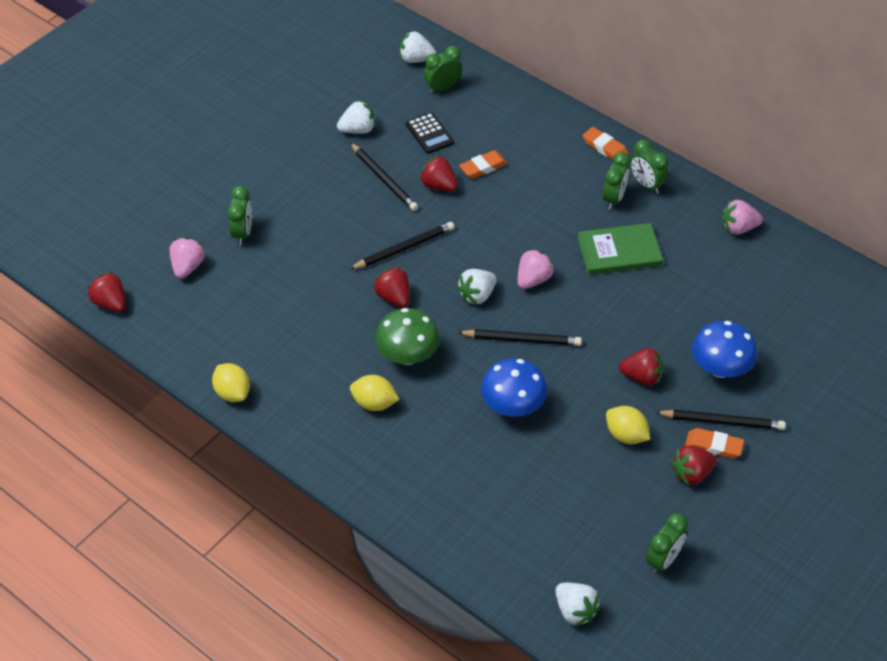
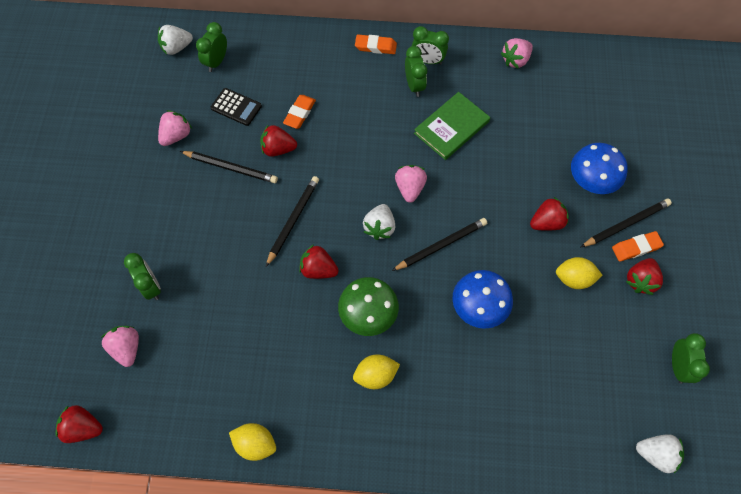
camera: 35 degrees left, 15 degrees up
(358, 130) = (176, 136): white strawberry -> pink strawberry

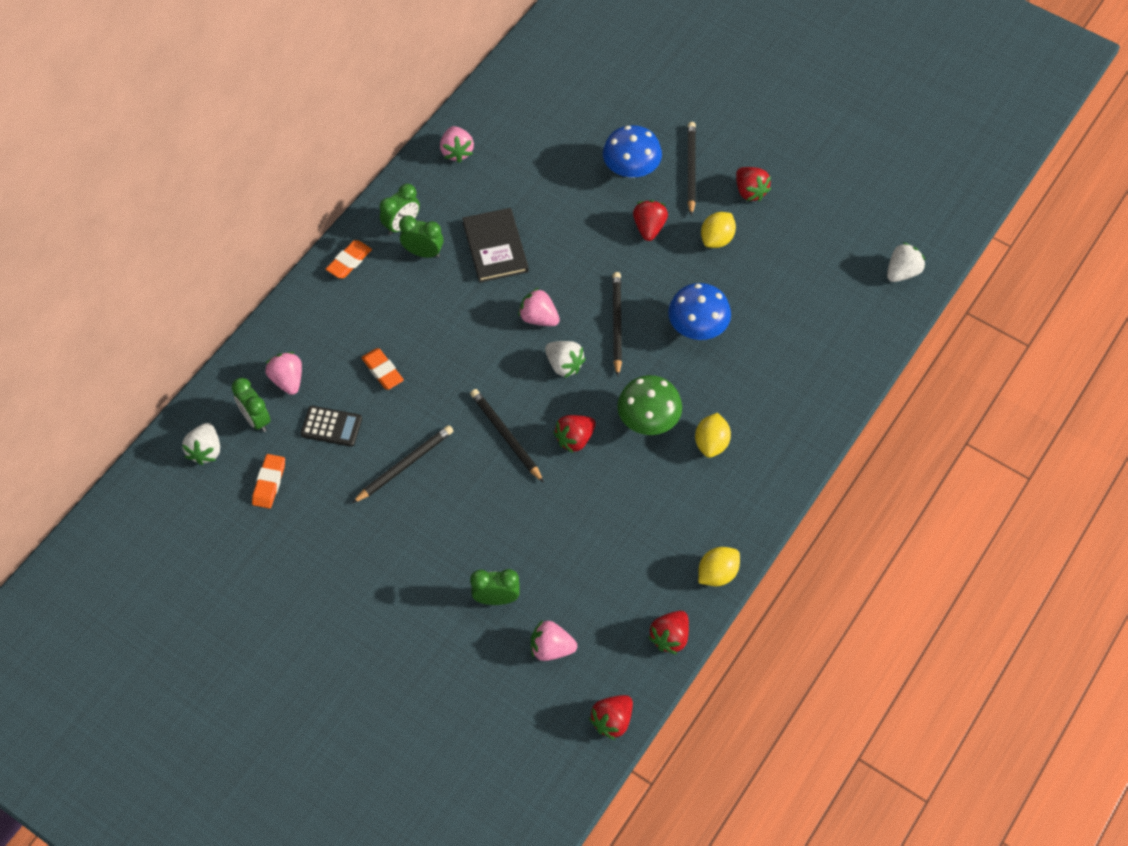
camera: 60 degrees left, 5 degrees down
(176, 136) = (327, 500): pink strawberry -> pink strawberry (287, 380)
(236, 107) = (331, 426): black calculator -> black calculator turned 45 degrees clockwise
(278, 149) = (412, 411): red strawberry -> red strawberry (670, 637)
(451, 127) = (495, 247): green book -> black book
(636, 248) = (718, 175): orange eraser -> orange eraser (269, 483)
(678, 366) = (840, 212): green clock -> none

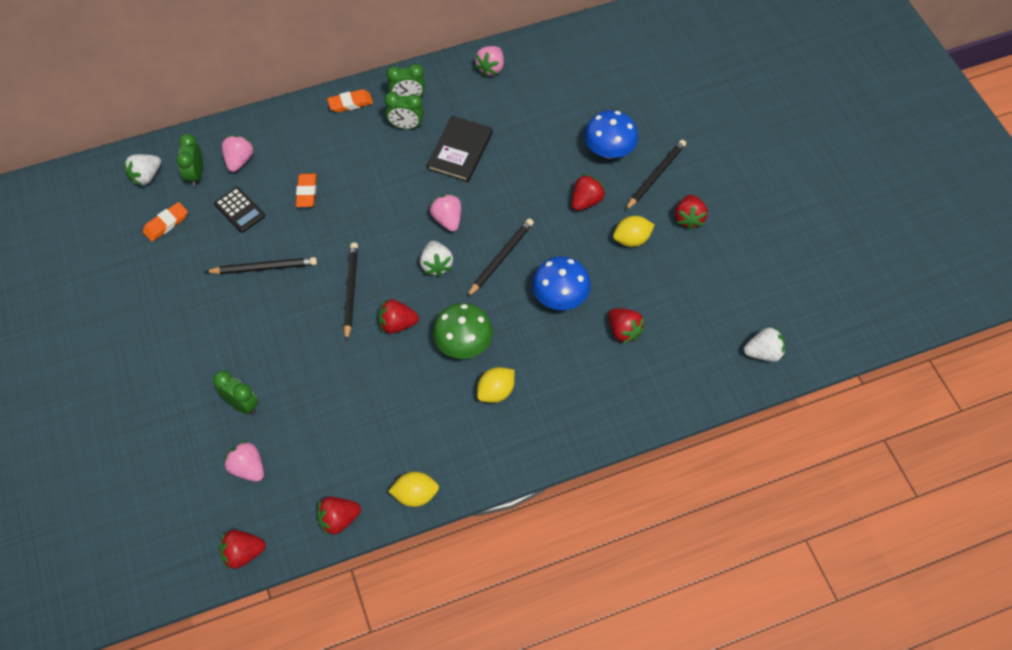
camera: 35 degrees right, 0 degrees up
(423, 252) = (406, 126): green clock -> green clock turned 135 degrees clockwise
(775, 324) = (623, 331): none -> red strawberry

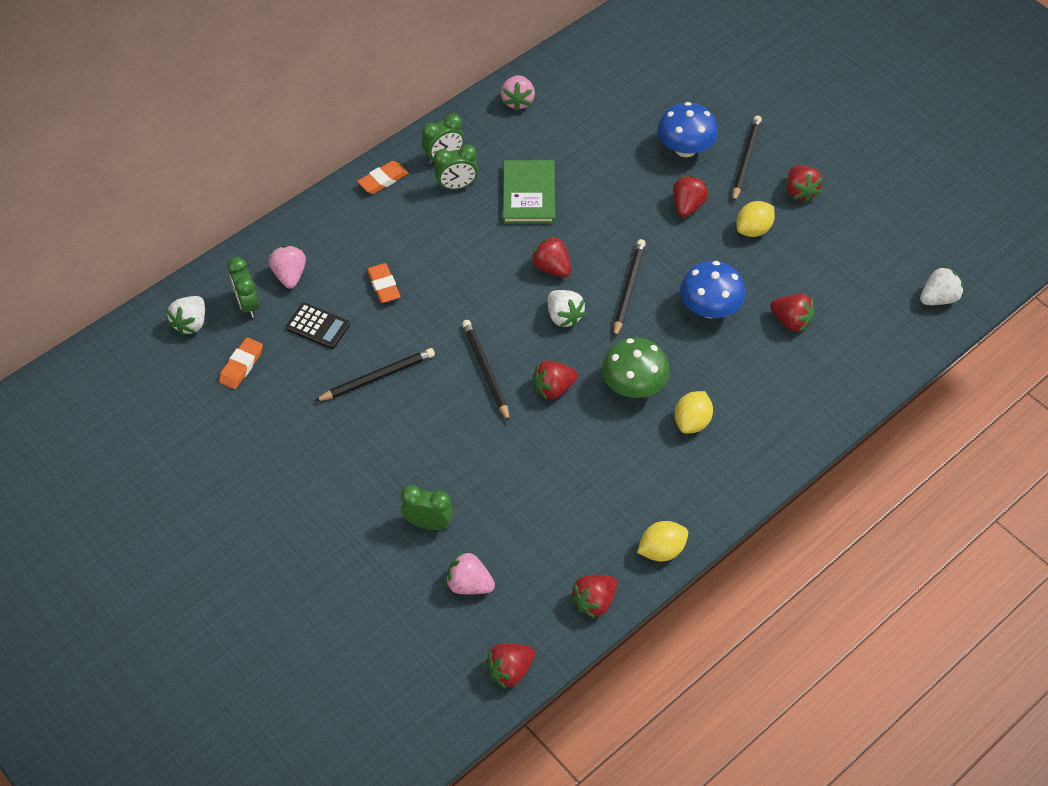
camera: 20 degrees left, 5 degrees down
(447, 220) = (552, 268): pink strawberry -> red strawberry
(460, 151) = (529, 194): black book -> green book

